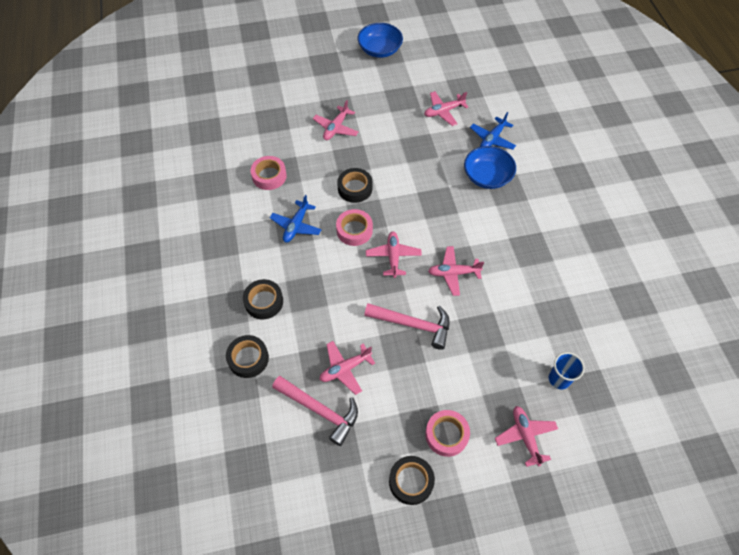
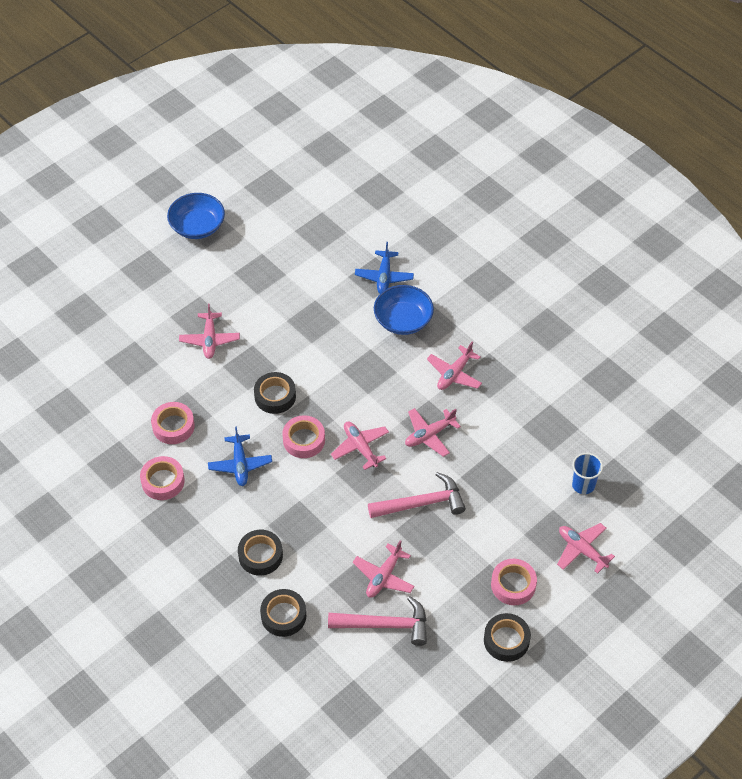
camera: 30 degrees left, 5 degrees down
(234, 211) = (163, 481): none -> pink tape
(443, 111) = (314, 268): pink plane -> pink plane (454, 374)

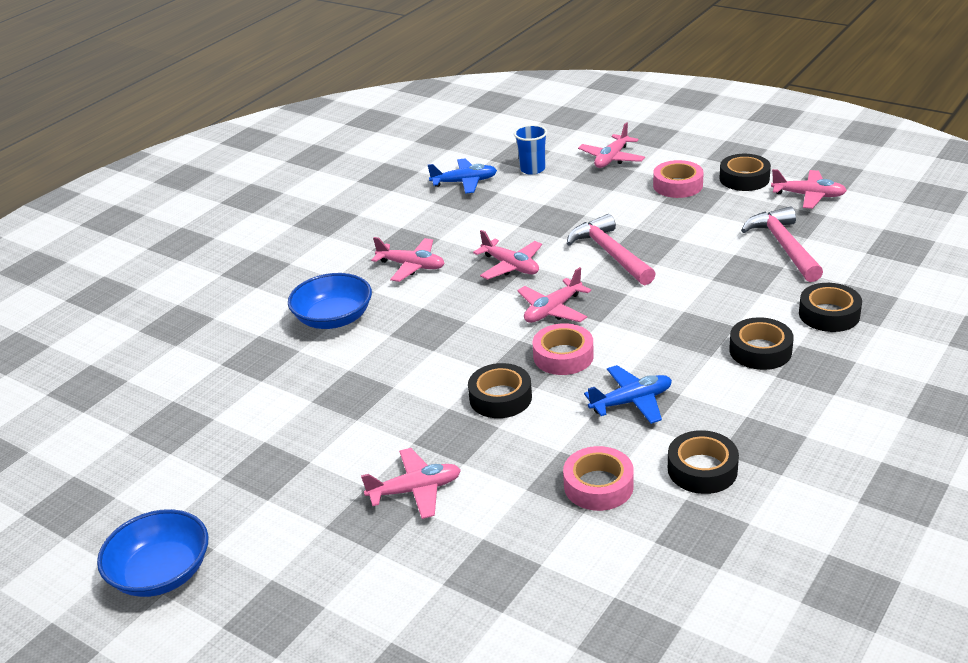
camera: 100 degrees left, 20 degrees down
(163, 481) = (702, 469): pink tape -> black tape
(383, 576) = (724, 259): pink plane -> pink plane (808, 196)
(384, 277) = (258, 348): blue plane -> blue plane (464, 182)

